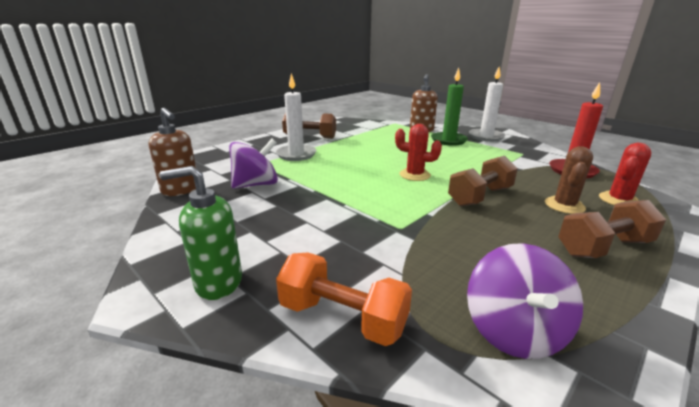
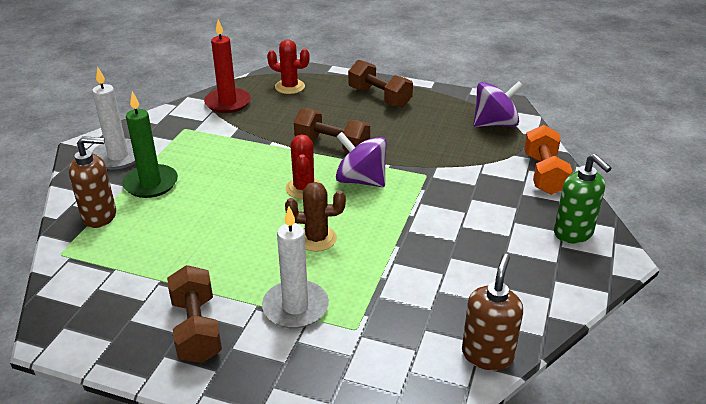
camera: 115 degrees left, 10 degrees up
(256, 184) = (420, 296): purple spinning top -> purple spinning top (361, 180)
(564, 205) = (320, 108): brown cactus -> brown cactus (316, 238)

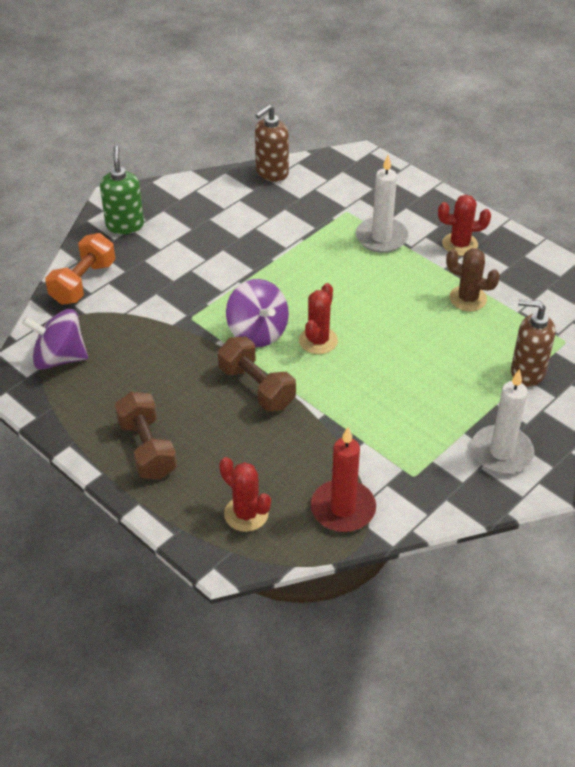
camera: 155 degrees left, 10 degrees up
(151, 184) = (470, 398): green candle -> none
(196, 329) = (460, 244): brown dumbbell -> red cactus
(316, 238) = (335, 285): brown cactus -> brown cactus (467, 298)

